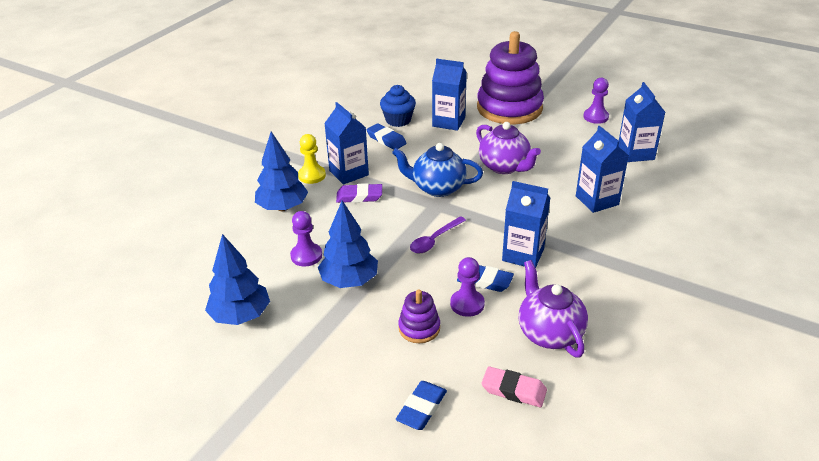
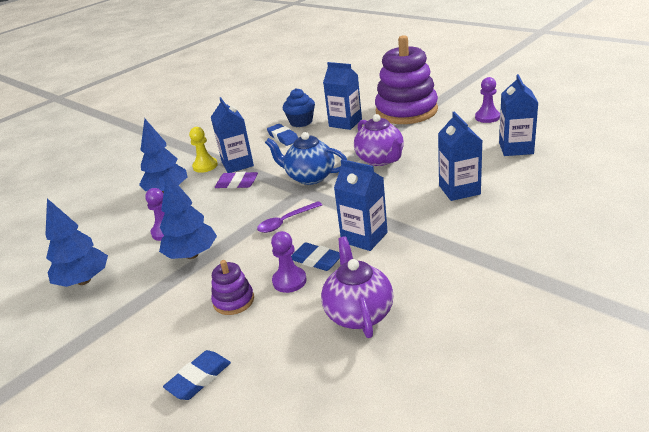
camera: 15 degrees right, 5 degrees down
(513, 390) = (297, 368): pink eraser -> none

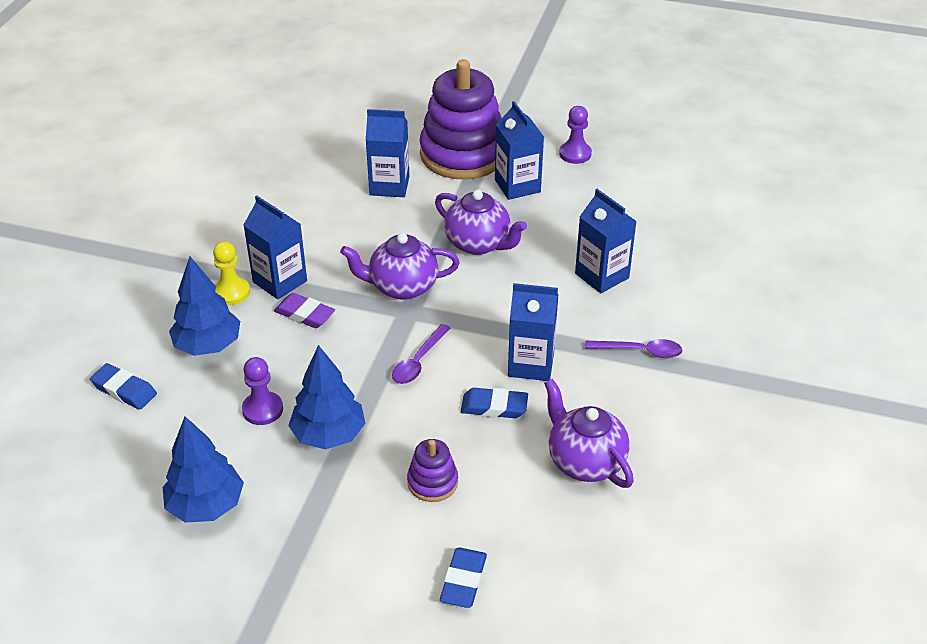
camera: 30 degrees left, 10 degrees up
(237, 183) = (304, 314): purple eraser -> purple eraser turned 45 degrees clockwise
(283, 137) = (314, 224): blue eraser -> blue eraser (124, 390)
(289, 281) = (481, 441): purple pawn -> none
(301, 122) = (321, 192): blue cupcake -> none
(310, 177) = (402, 287): blue teapot -> purple teapot
(458, 244) = (640, 351): none -> purple spoon
(516, 148) = (634, 201): blue carton -> blue carton (517, 186)

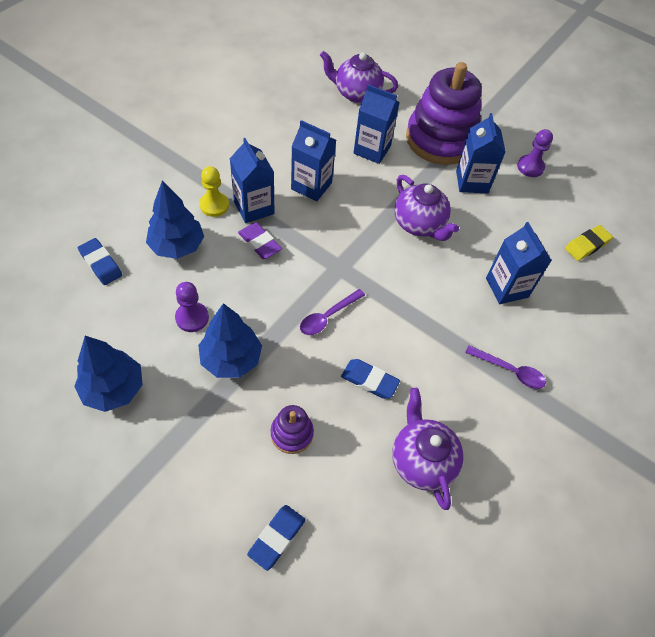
camera: 15 degrees right, 15 degrees up
(402, 287) = (343, 244): purple teapot -> purple teapot (356, 94)
(531, 364) = (415, 351): blue carton -> blue carton (311, 186)
(668, 211) = (587, 245): none -> yellow eraser

